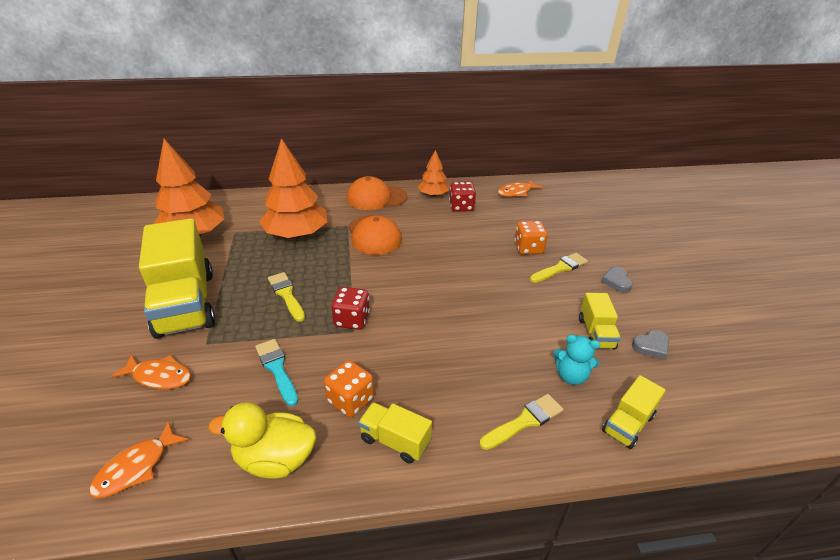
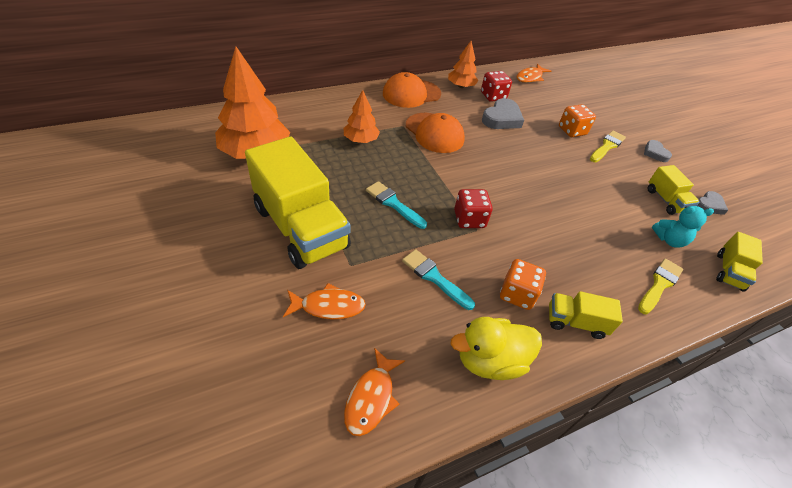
camera: 20 degrees left, 10 degrees up
(286, 294) = (393, 204): yellow brush -> turquoise brush
(297, 234) = (361, 140): orange tree -> orange tree, size x0.54
(456, 228) = (502, 118): none -> grey heart

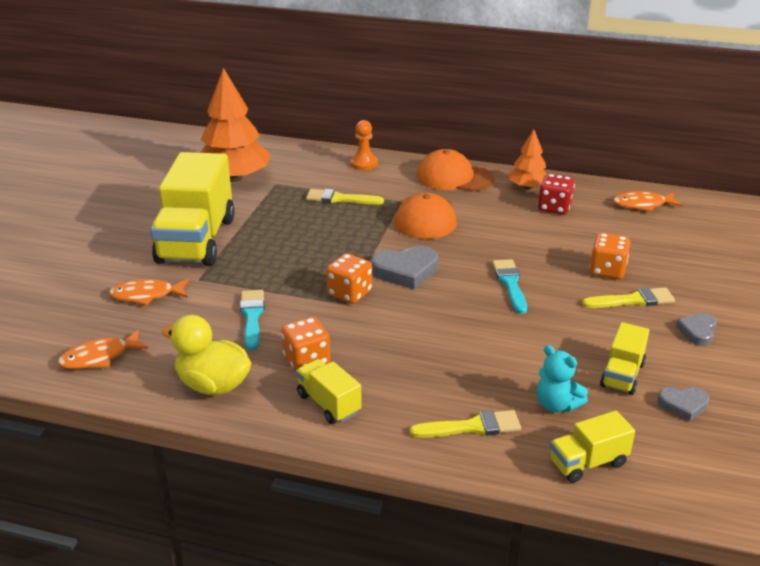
camera: 45 degrees right, 15 degrees down
(328, 306) = (146, 295): orange fish -> orange fish turned 135 degrees clockwise
(339, 103) = (364, 164): none -> orange pawn
(361, 140) = (340, 199): orange tree -> yellow brush
(393, 204) = (296, 255): turquoise brush -> turquoise brush (510, 283)
(469, 219) = (350, 293): red dice -> orange dice
(502, 118) = (529, 230): grey heart -> grey heart (405, 271)

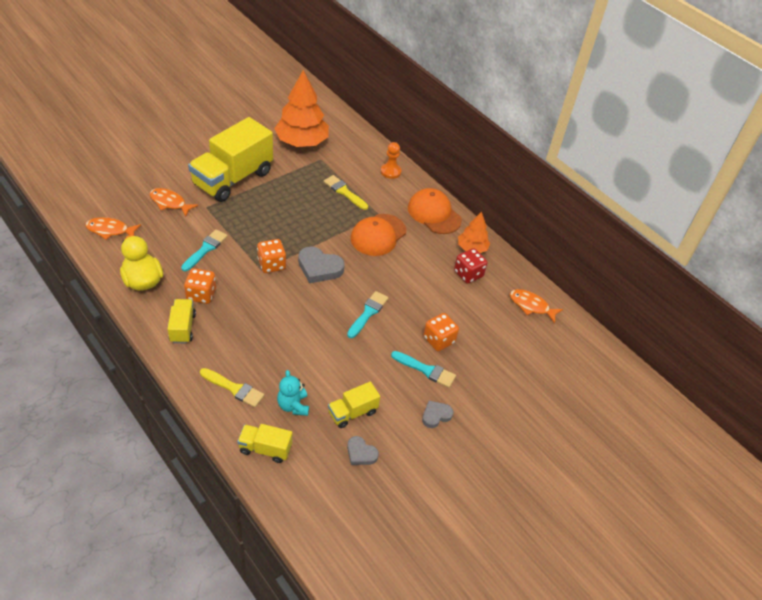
camera: 30 degrees right, 15 degrees up
(633, 300) = (426, 370): yellow brush -> turquoise brush

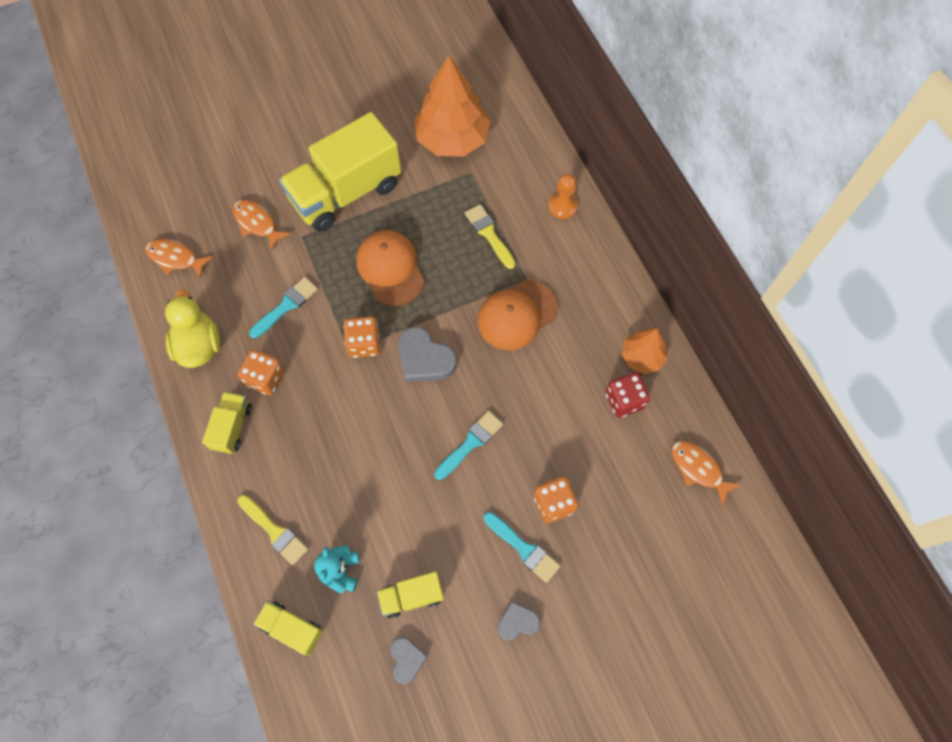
camera: 20 degrees right, 20 degrees up
(361, 453) = (407, 659): grey heart -> grey heart turned 150 degrees counterclockwise
(434, 214) = (604, 289): orange cap -> orange cap (390, 269)

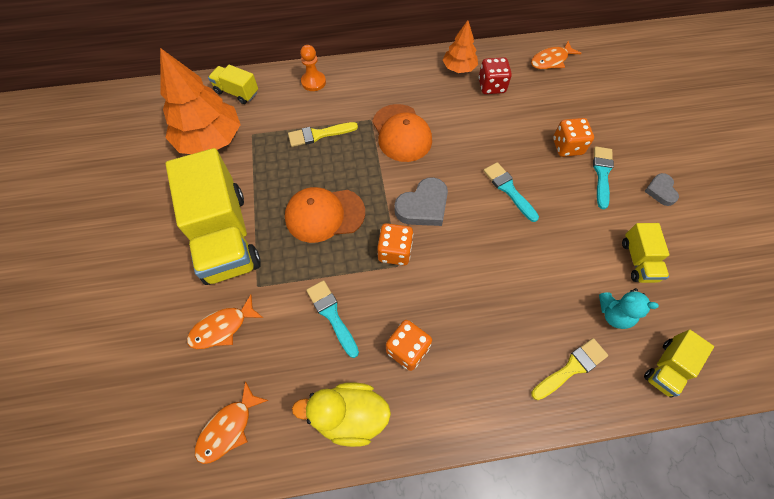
camera: 75 degrees left, 5 degrees down
(232, 427) = (454, 393): yellow truck -> yellow truck (237, 92)
(407, 659) = (692, 275): grey heart -> none
(523, 548) = (602, 174): turquoise brush -> turquoise brush turned 45 degrees counterclockwise

